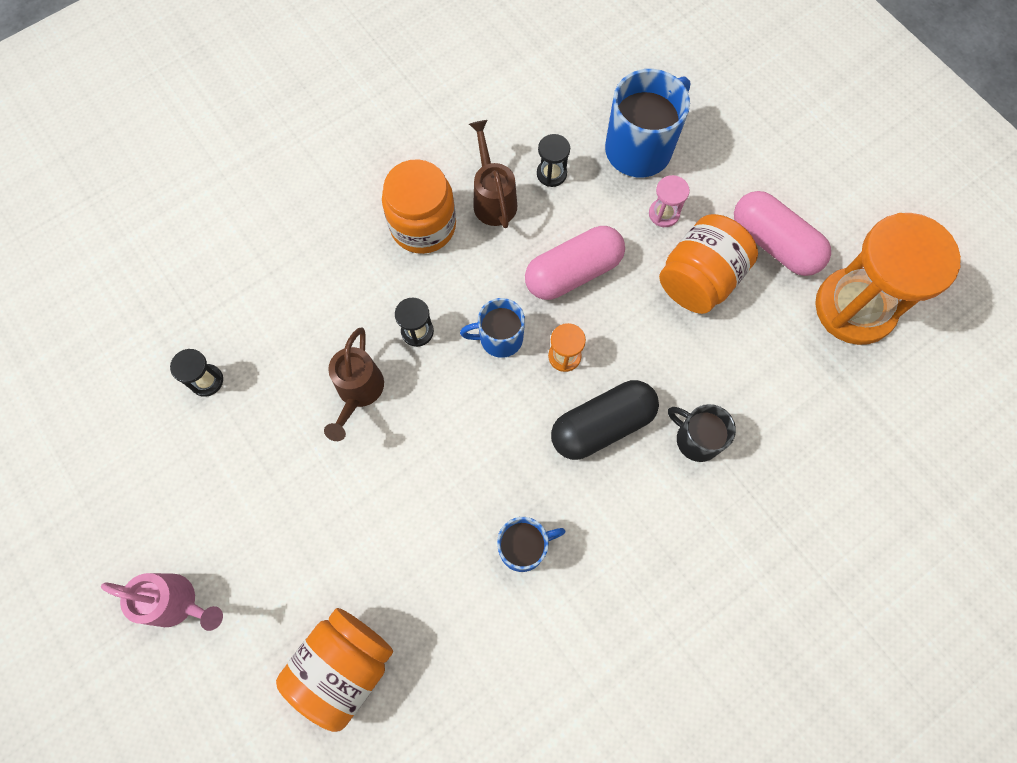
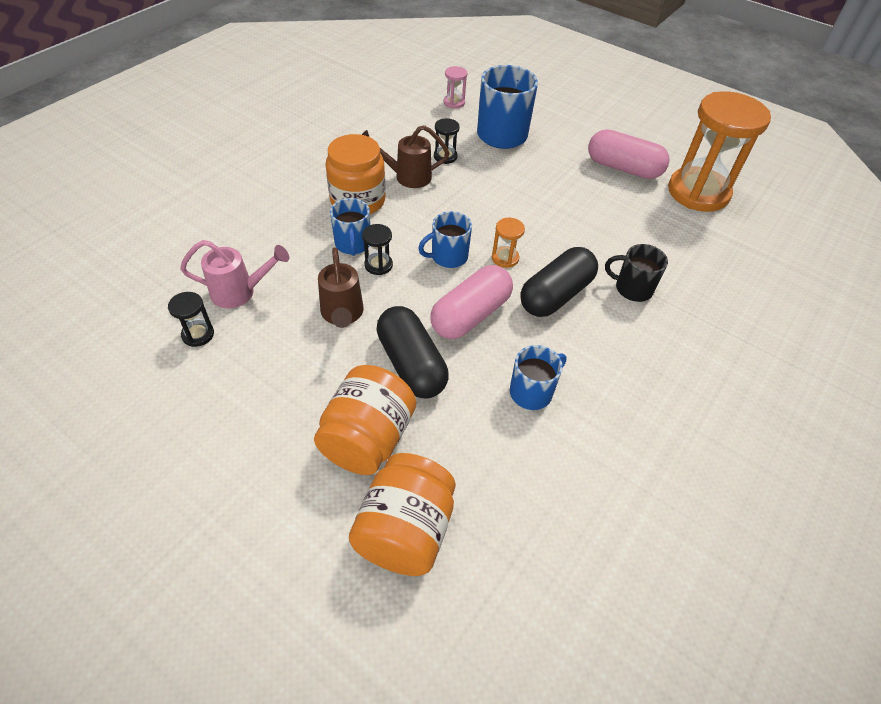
camera: 20 degrees left, 20 degrees down
(178, 603) = (214, 520): pink watering can -> pink watering can (240, 292)
(398, 293) = (353, 244): none -> blue mug
(410, 477) = (411, 364): none -> black capsule
(493, 198) = (407, 176): brown watering can -> brown watering can turned 60 degrees counterclockwise
(573, 272) = (487, 208): pink capsule -> pink capsule (470, 315)
(664, 214) = (538, 165): pink hourglass -> pink hourglass (454, 102)
(699, 279) = (582, 196): orange jar -> orange jar (367, 439)

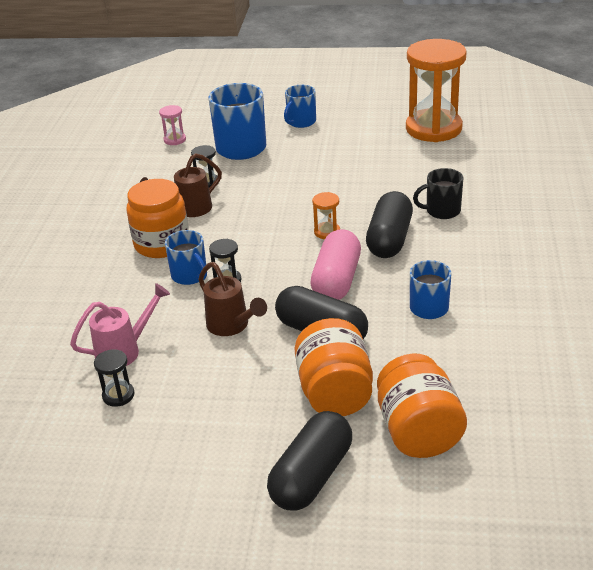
camera: 25 degrees left, 15 degrees down
(272, 519) = (311, 476): none -> black capsule
(448, 257) = (280, 250): blue mug -> blue mug (301, 122)
(623, 168) = (362, 134): pink capsule -> none

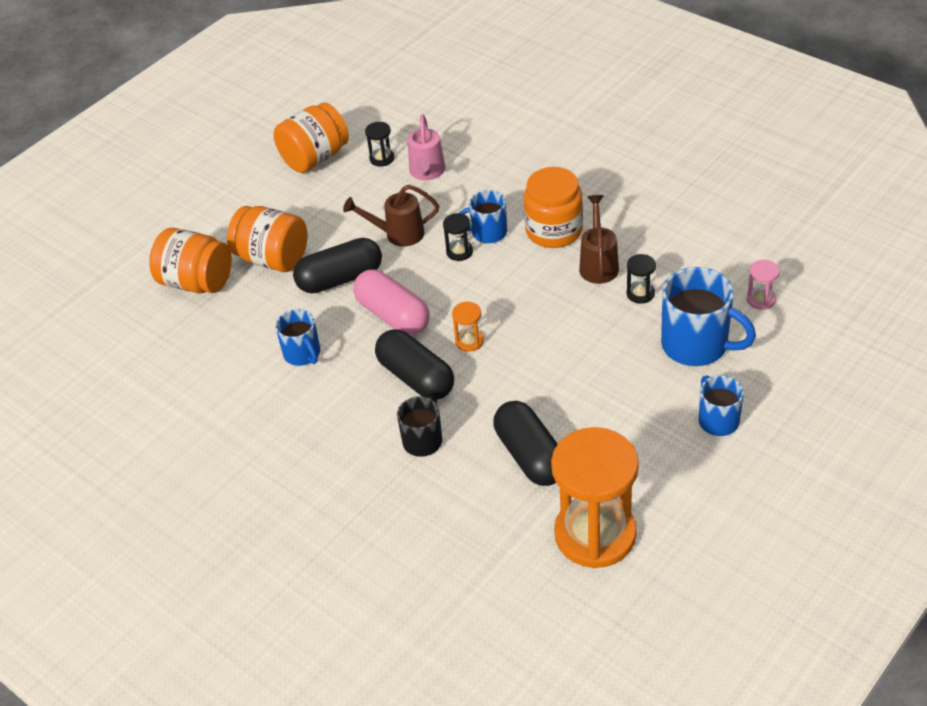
camera: 125 degrees right, 10 degrees up
(148, 452) = (315, 158): none -> orange jar
(311, 476) = (219, 219): black capsule -> black capsule (530, 456)

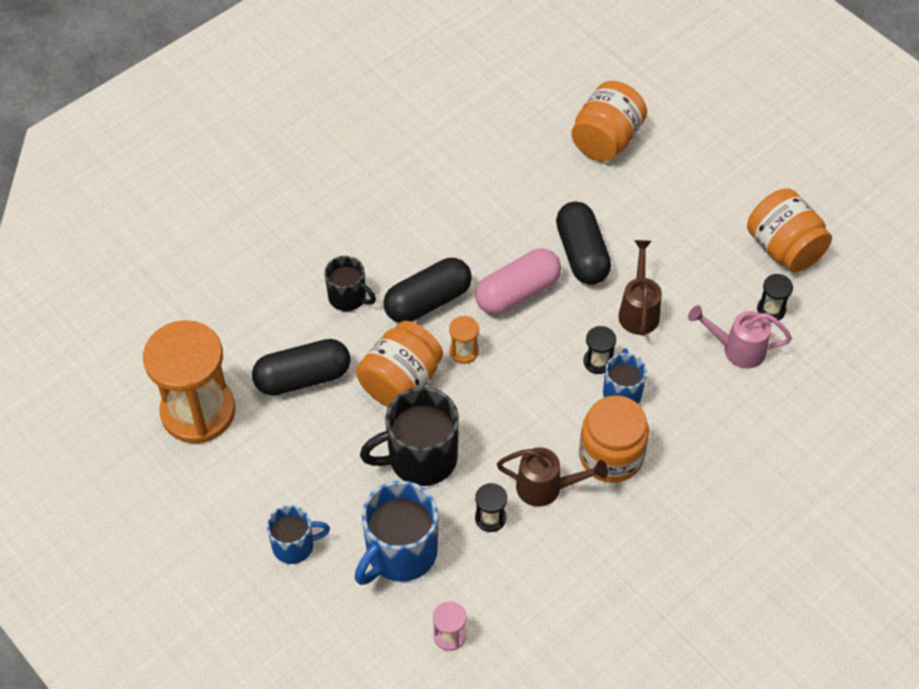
camera: 95 degrees right, 10 degrees up
(272, 259) = (626, 201): orange jar -> orange jar (401, 382)
(302, 354) = (485, 216): blue mug -> none
(595, 350) = (420, 458): none -> black mug

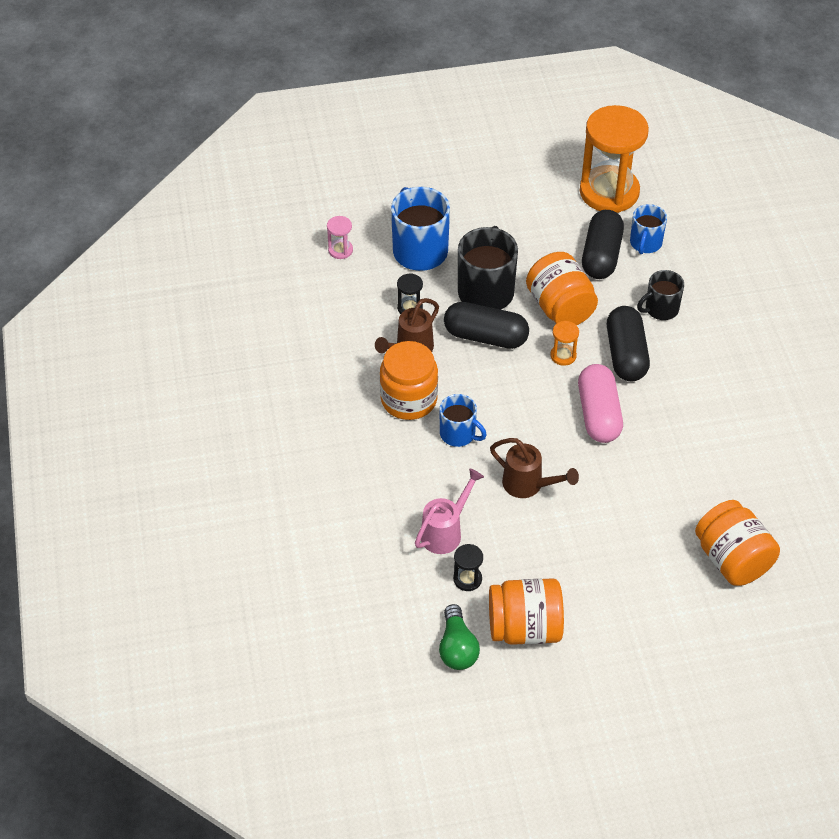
camera: 120 degrees right, 5 degrees down
(294, 545) = (465, 202): blue mug -> blue mug (645, 243)
(581, 254) = (611, 476): black capsule -> black capsule (485, 336)
(598, 362) = (497, 433): black hourglass -> none
(841, 285) = (457, 648): none -> green light bulb

